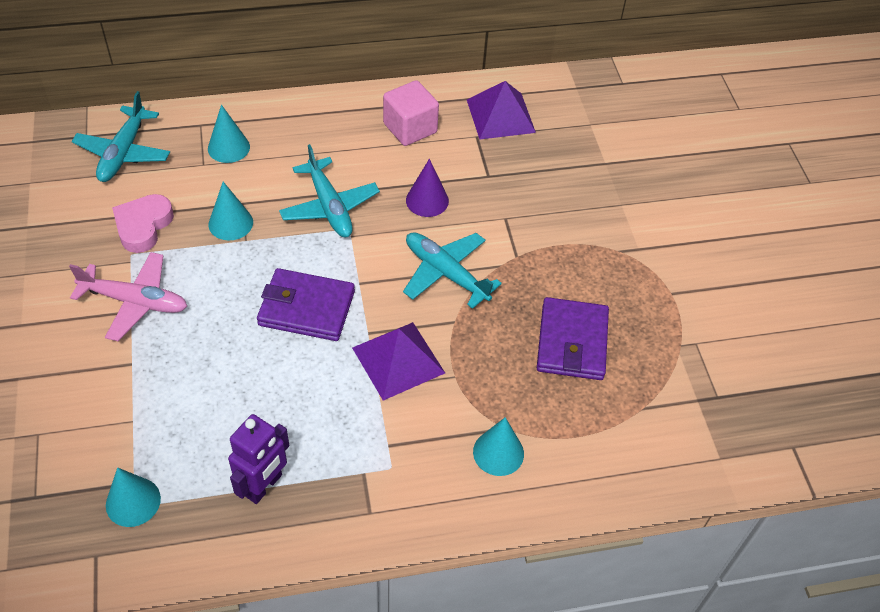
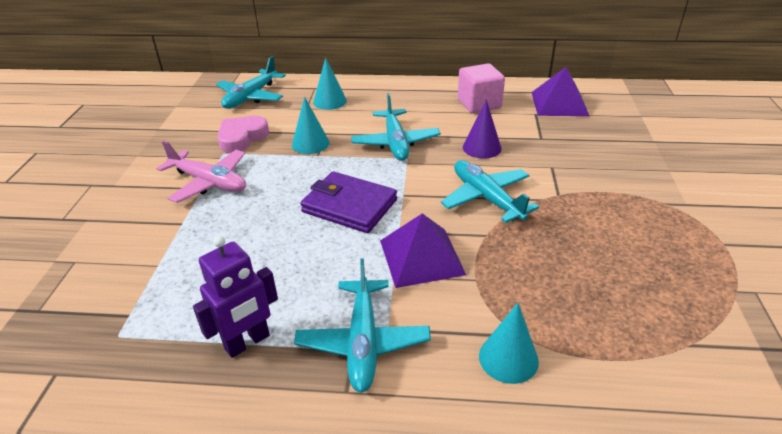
camera: 20 degrees right, 15 degrees down
(133, 501) = (118, 332): turquoise cone -> none
(370, 463) = (363, 342): none -> turquoise plane
(572, 342) = (608, 269): purple wallet -> none

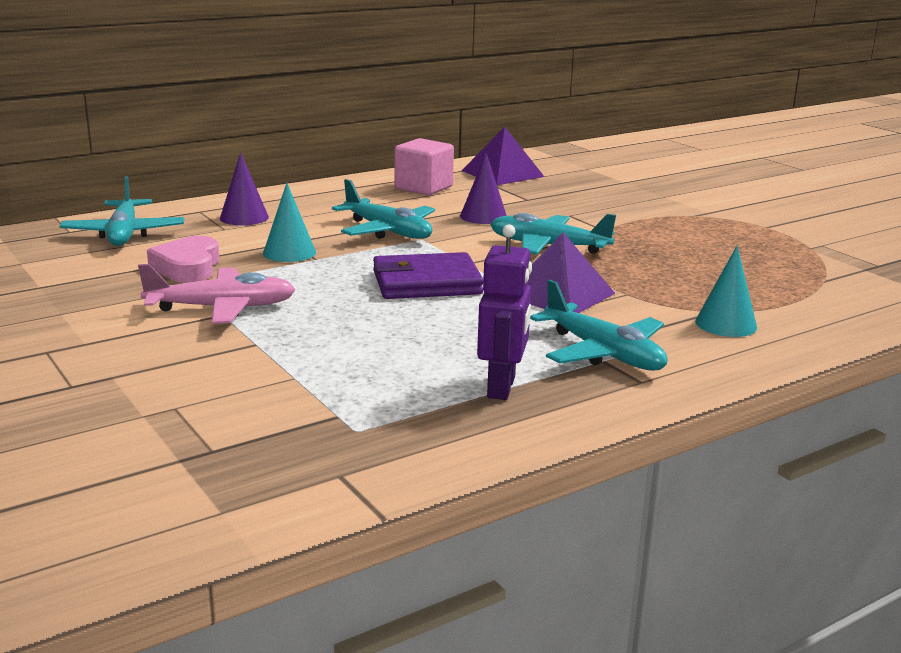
camera: 40 degrees left, 15 degrees down
(330, 101) = (244, 217): turquoise cone -> purple cone

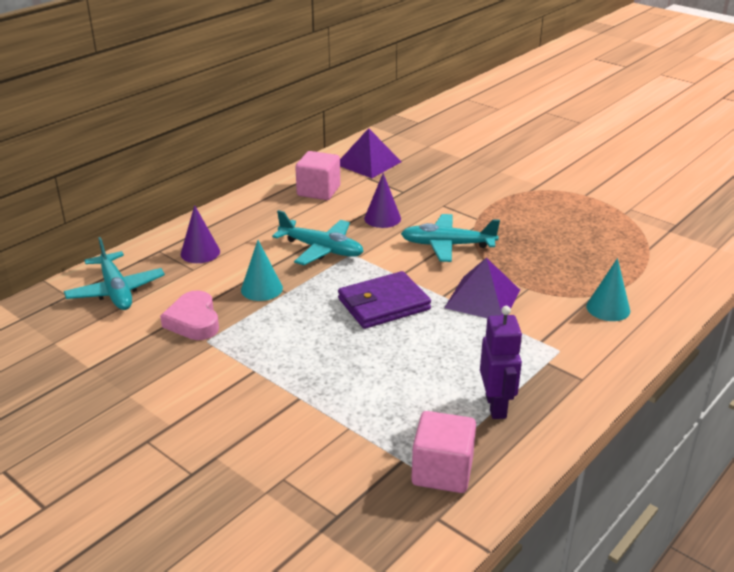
camera: 15 degrees left, 10 degrees up
(222, 308) = (250, 363): pink plane -> none
(381, 433) = (442, 471): none -> pink cube
(603, 353) = (544, 356): turquoise plane -> none

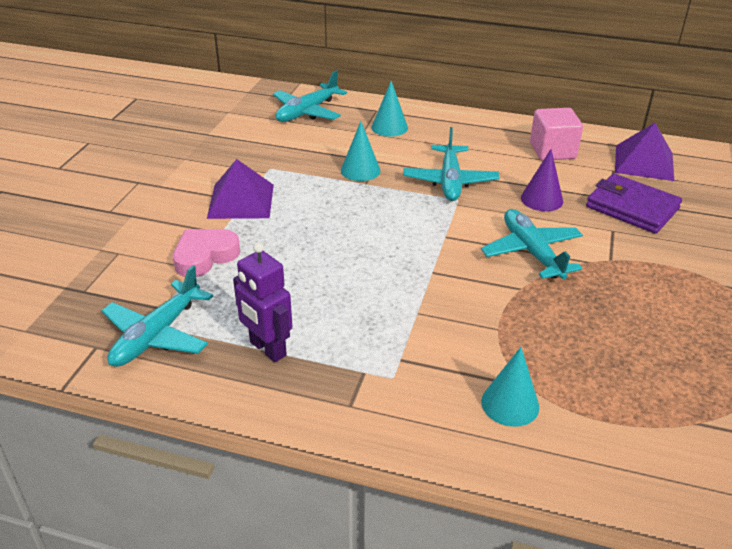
camera: 65 degrees right, 5 degrees up
(193, 321) = (291, 155): pink heart -> pink heart (205, 256)
(200, 252) = (389, 127): purple cone -> turquoise cone
(383, 304) = (387, 239): purple wallet -> purple wallet (632, 208)
(442, 471) = (156, 335): pink cube -> turquoise plane
(482, 298) = (449, 299): purple pyramid -> purple pyramid (241, 201)
(496, 406) = (267, 349): purple robot -> purple robot turned 75 degrees clockwise

